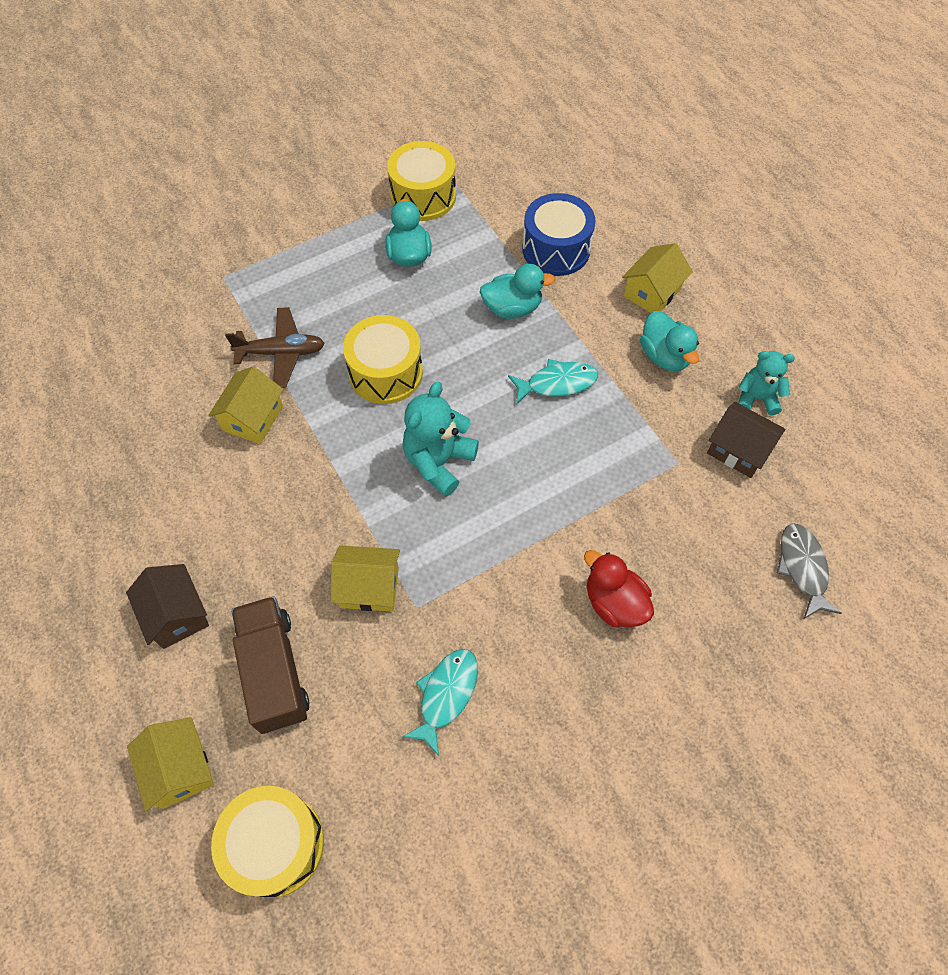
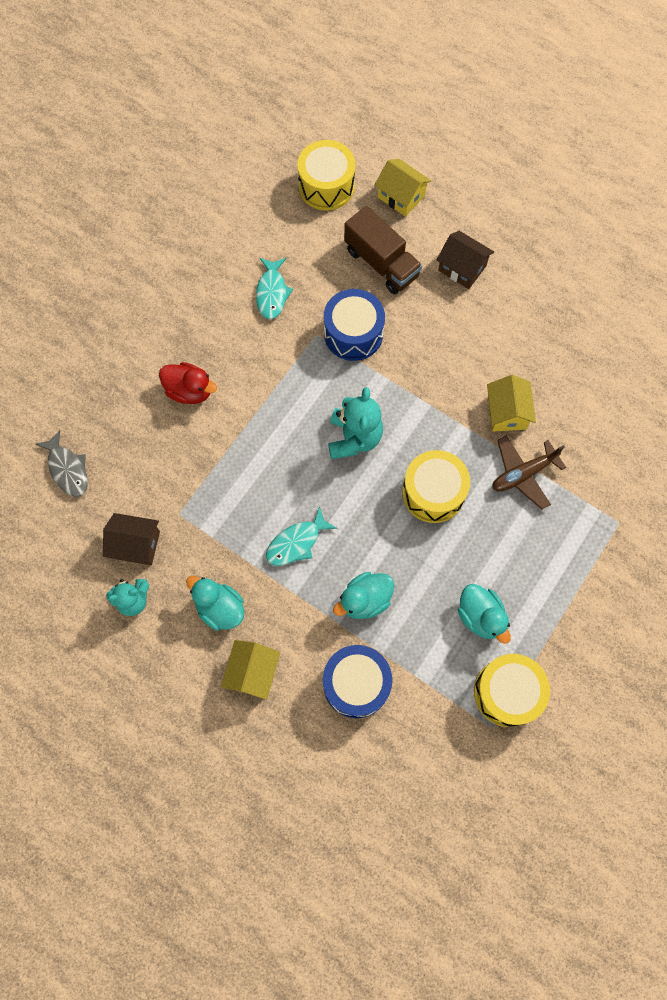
camera: 155 degrees right, 10 degrees up
(369, 587) = (353, 333): yellow house -> blue drum

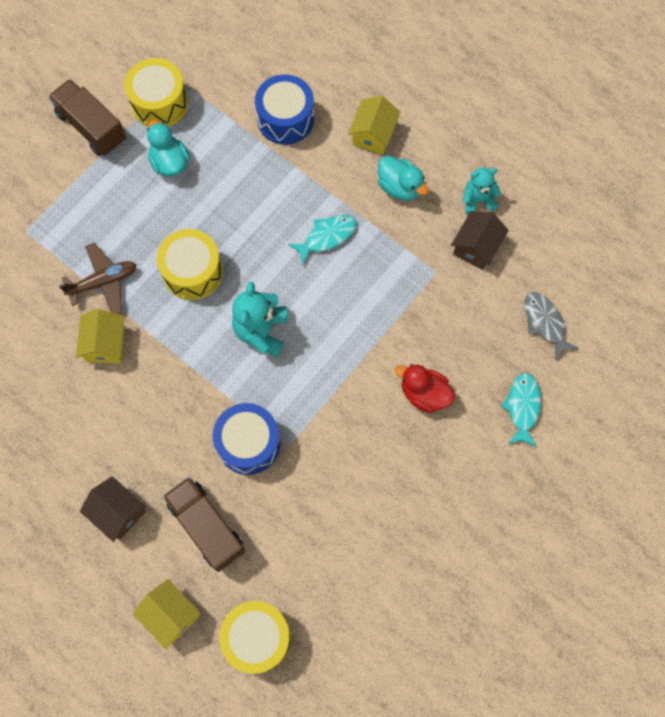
camera: 175 degrees left, 0 degrees up
(136, 545) = (476, 247): brown house -> brown house turned 75 degrees counterclockwise
(272, 293) = (332, 499): turquoise fish -> turquoise fish (522, 407)
(365, 600) = (270, 183): turquoise duck -> none
(578, 653) = (92, 127): none -> brown truck

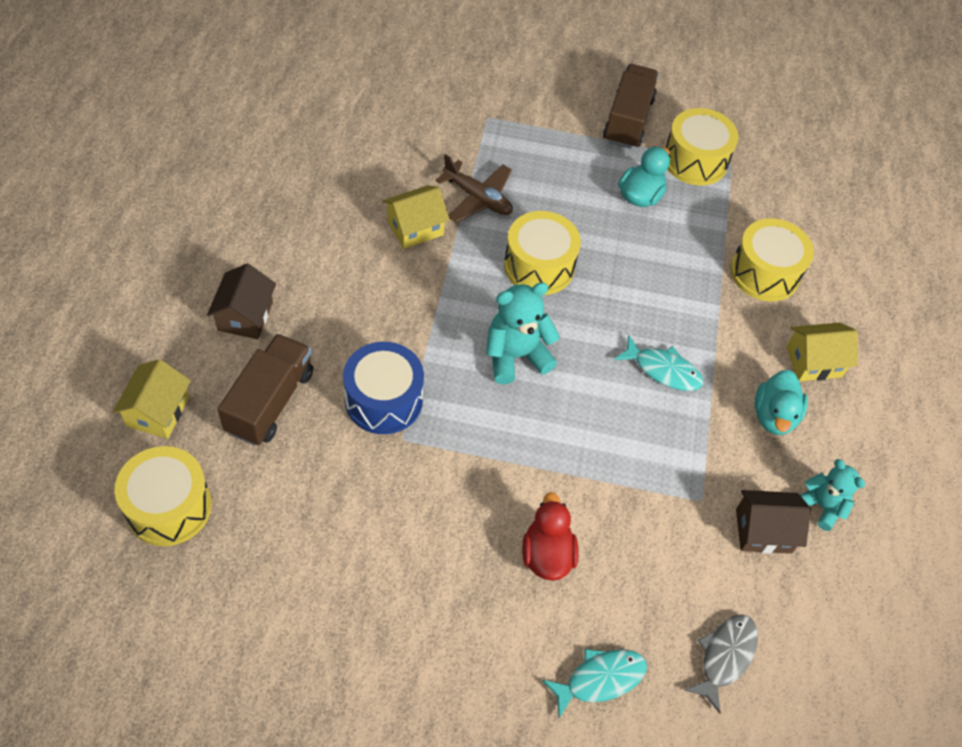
camera: 55 degrees right, 15 degrees down
(285, 119) = (764, 273): blue drum -> yellow drum

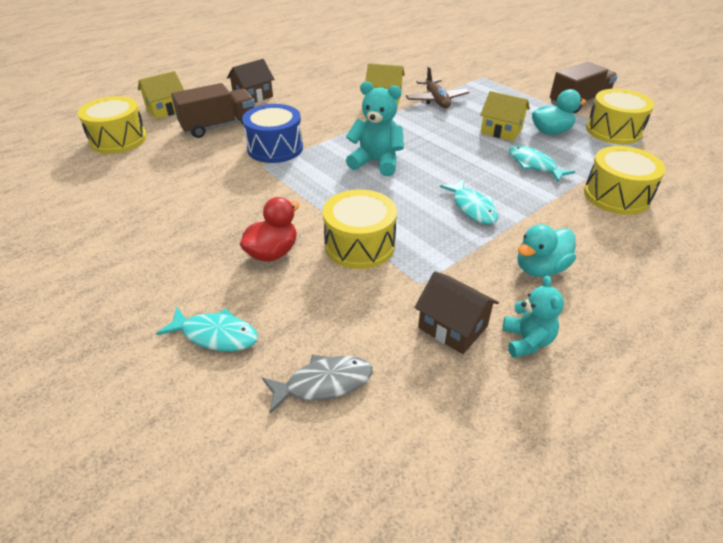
camera: 45 degrees right, 15 degrees down
(539, 266) = (441, 135): yellow drum -> yellow drum (359, 245)
(665, 266) = (534, 165): none -> turquoise fish
(813, 362) = (613, 256): yellow house -> yellow house (501, 131)

